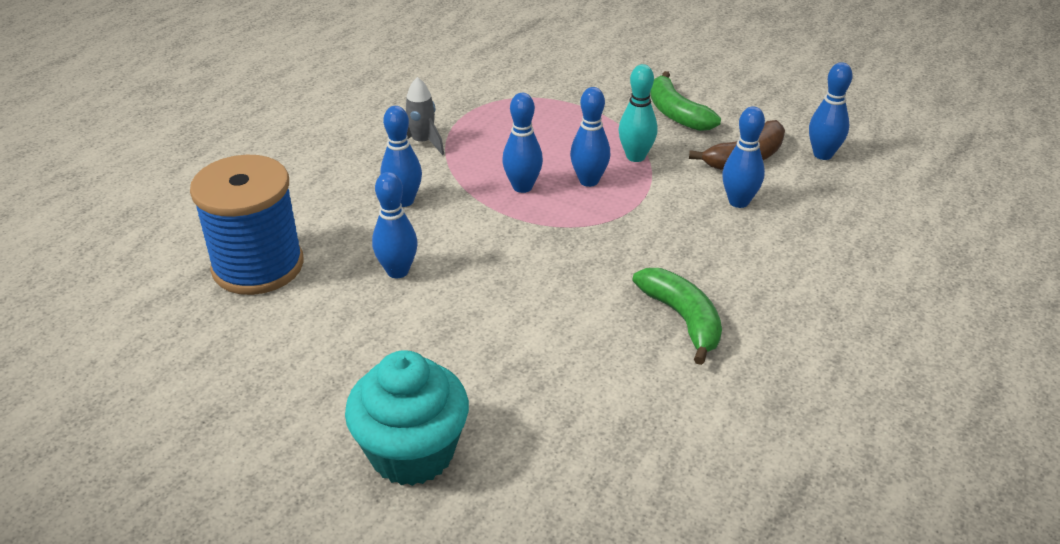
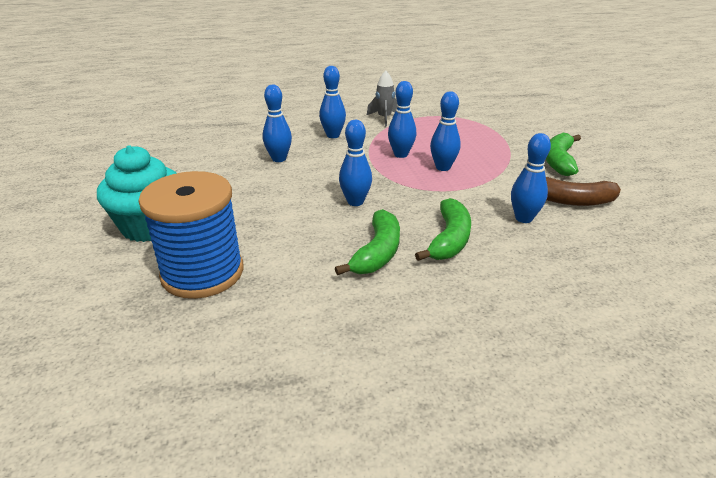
camera: 45 degrees right, 5 degrees down
(258, 266) = (231, 131): blue spool -> blue spool (202, 272)
(635, 156) = (492, 169): turquoise bowling pin -> none
(716, 264) = (449, 239): none -> green banana
(822, 154) = (640, 224): blue bowling pin -> blue bowling pin (355, 202)

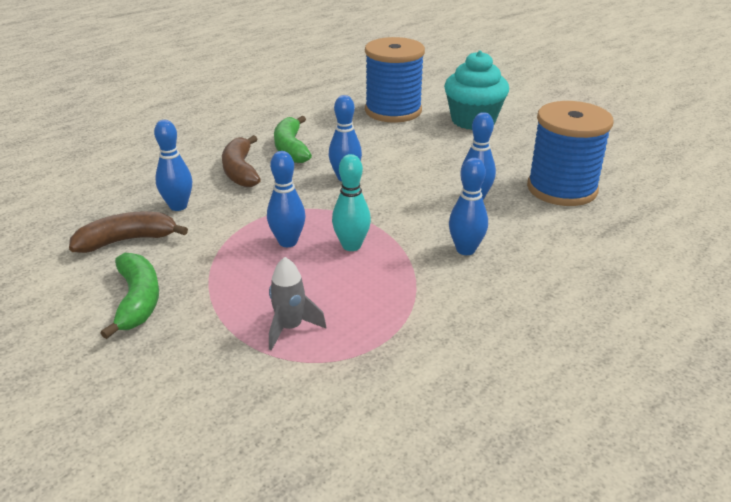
camera: 150 degrees right, 0 degrees up
(212, 148) = (562, 189): none -> blue spool
(384, 118) = (438, 310): grey rocket -> grey rocket (290, 328)
(401, 154) = (351, 246): blue bowling pin -> turquoise bowling pin
(449, 239) = (240, 171): green banana -> brown banana

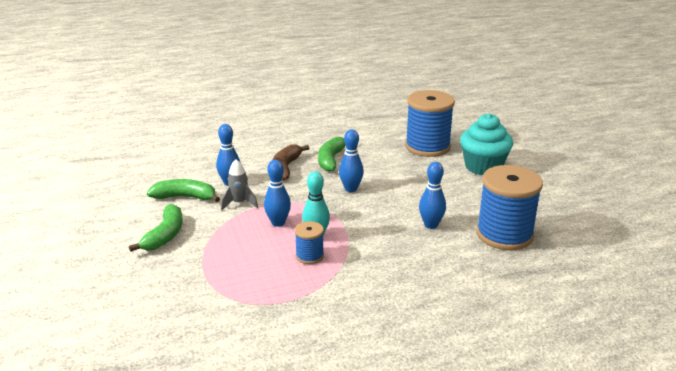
camera: 25 degrees right, 5 degrees down
(127, 240) = (185, 197): brown banana -> green banana
(290, 328) = (237, 276): grey rocket -> grey rocket (239, 203)
(364, 273) = (309, 256): none -> blue spool
(465, 250) = (390, 259): blue bowling pin -> none

